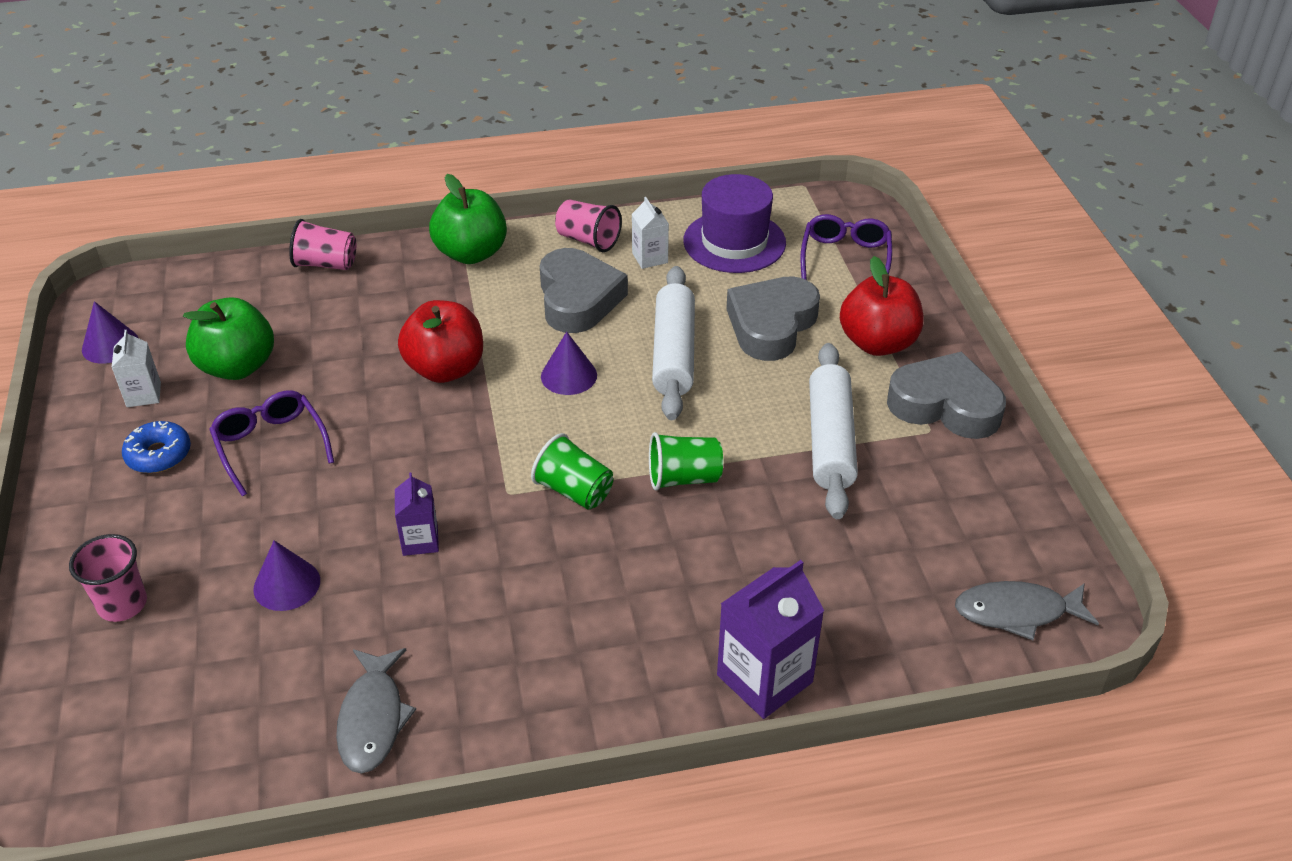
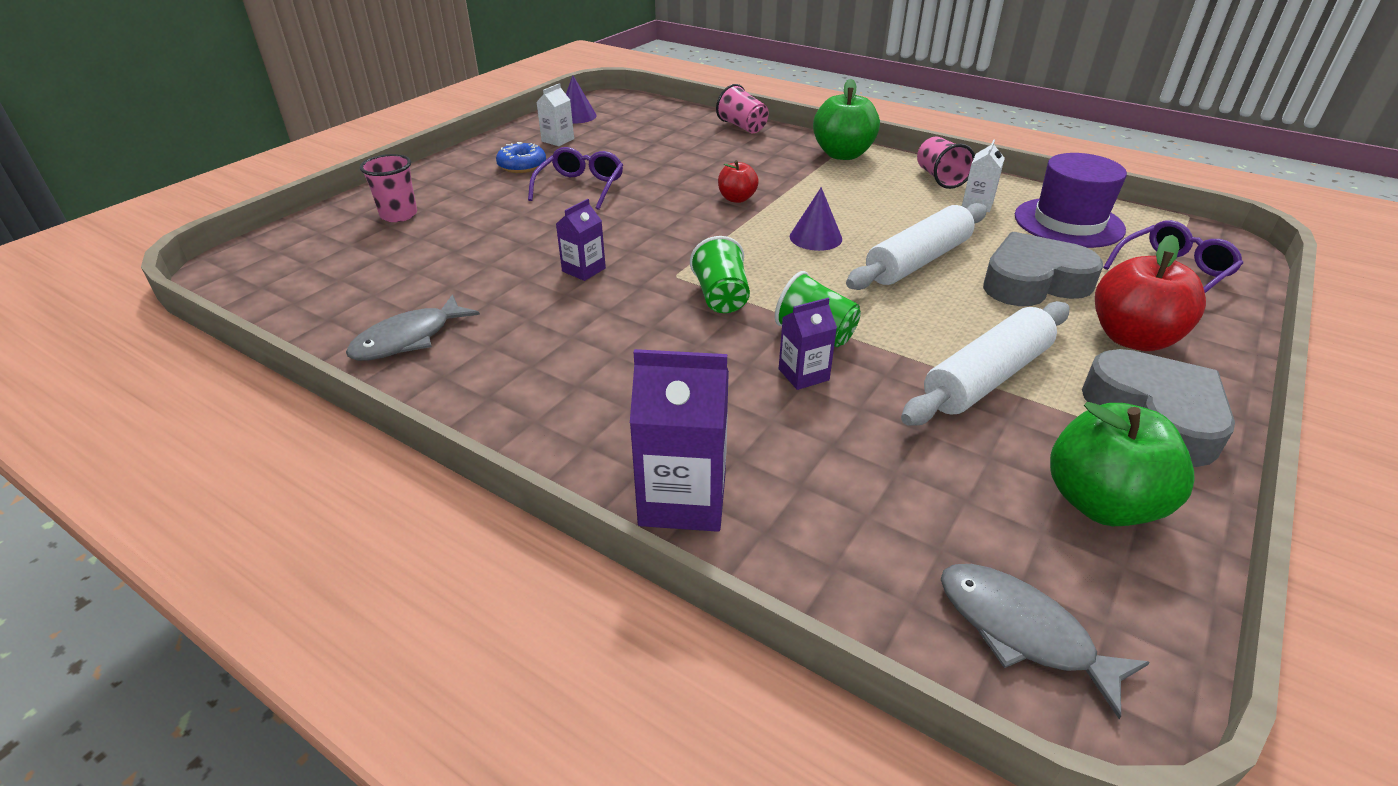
camera: 45 degrees right, 5 degrees down
(237, 366) = (621, 148): green apple -> green apple (1101, 503)
(287, 584) = (481, 250): purple cone -> none
(445, 369) = (737, 199): red apple -> red apple, size x0.56
(578, 299) = (885, 203): grey heart -> none
(719, 522) = (803, 374): none -> purple carton

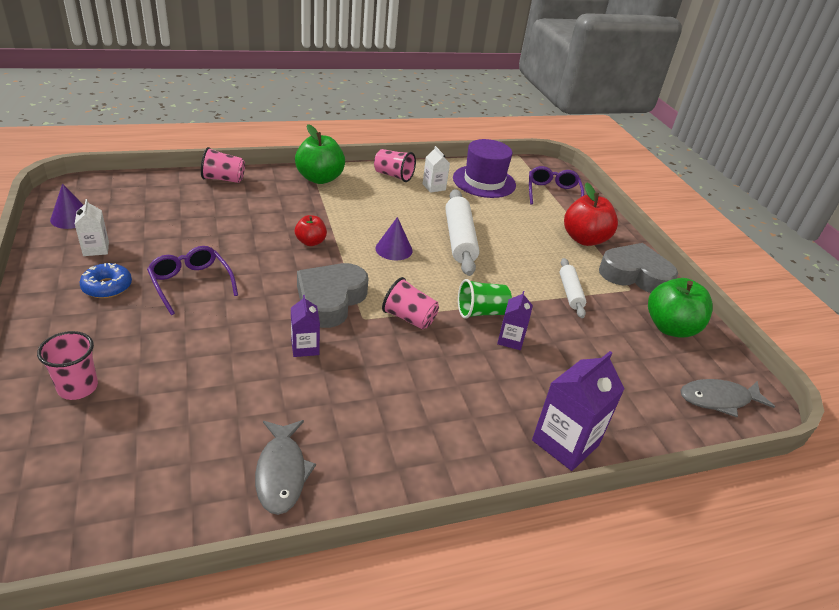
camera: 55 degrees left, 0 degrees up
(721, 297) = (409, 318): green cup -> pink cup
(986, 377) = (570, 293): white rolling pin -> white rolling pin, size x0.58
(1033, 282) = (517, 226): grey heart -> grey heart (330, 300)

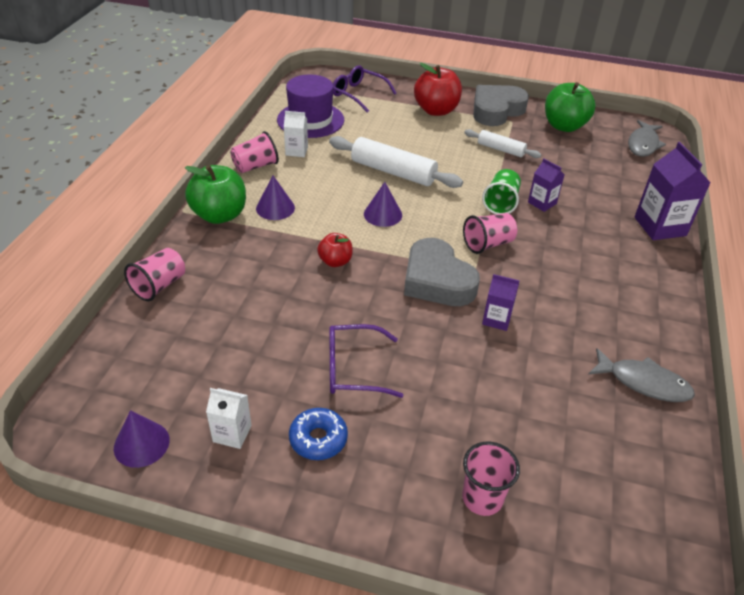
camera: 55 degrees left, 5 degrees up
(351, 198) = (275, 208): none -> purple cone

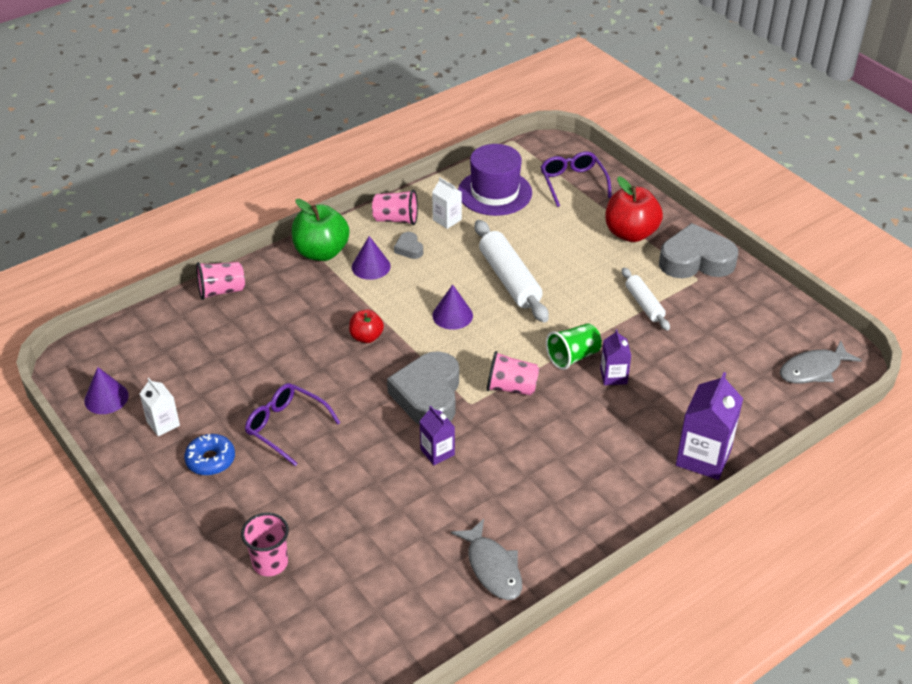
camera: 40 degrees right, 0 degrees up
(291, 182) = (409, 249): none -> grey heart
(564, 126) = (749, 310): green apple -> none

